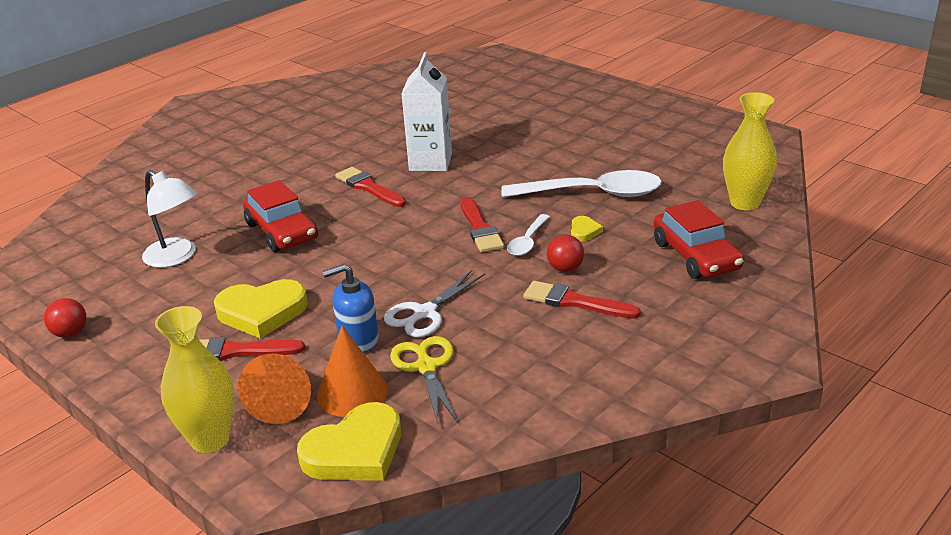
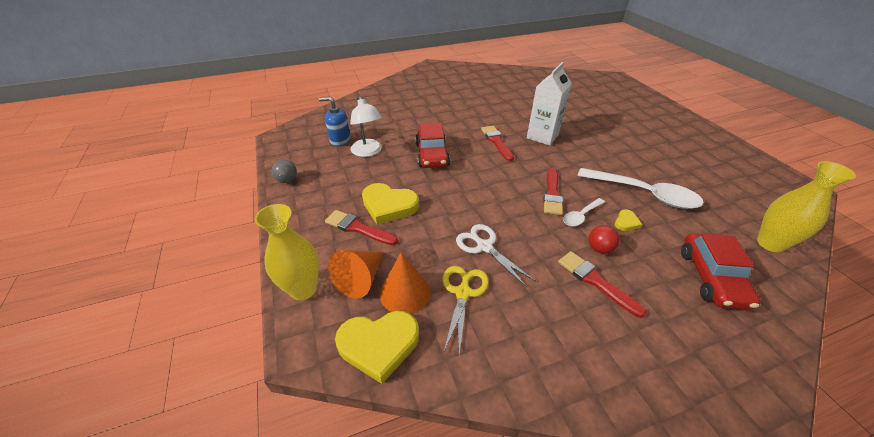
camera: 25 degrees right, 10 degrees up
(70, 333) = (287, 180): red ball -> grey ball
(358, 340) = (431, 250): blue soap dispenser -> blue soap dispenser (340, 140)
(425, 313) = (484, 247): white scissors -> white scissors turned 75 degrees clockwise

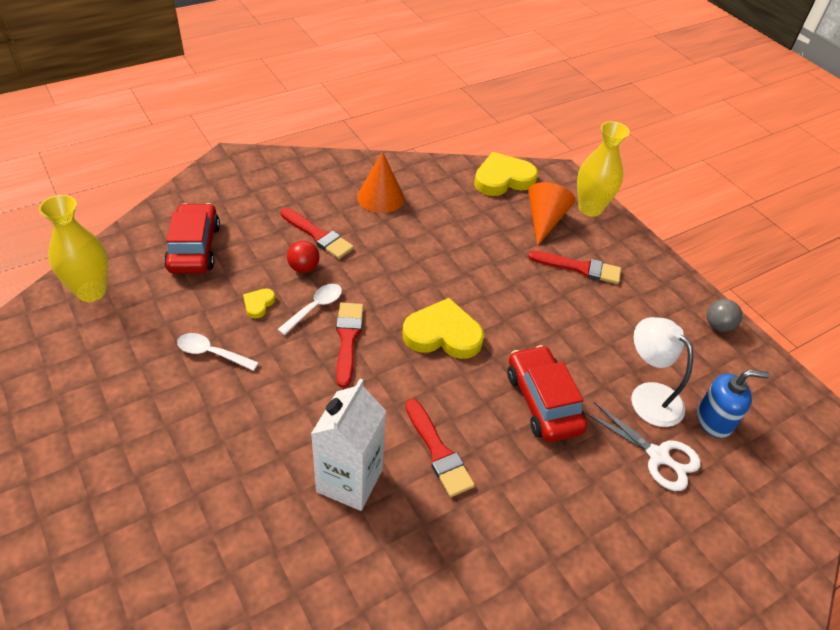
camera: 165 degrees right, 5 degrees up
(389, 206) = (561, 299): yellow heart -> yellow heart (443, 334)
(405, 292) = (499, 213): orange cone -> orange cone (380, 197)
(463, 293) = (446, 217): yellow scissors -> none
(484, 247) = (432, 259): white scissors -> white scissors (658, 456)
(644, 194) = (212, 353): white spoon -> white spoon, size x0.50

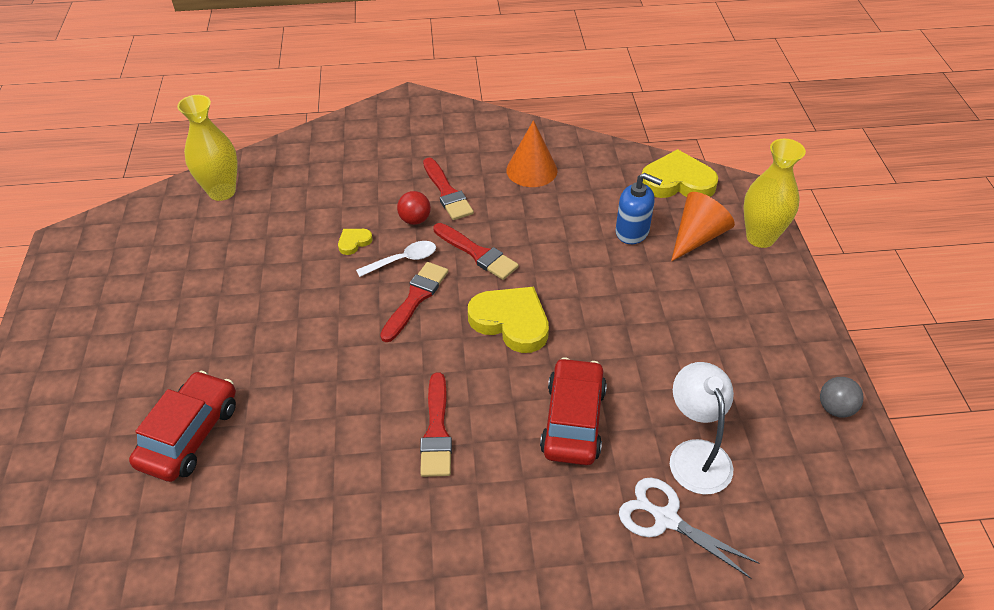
camera: 30 degrees right, 0 degrees up
(194, 248) = (328, 175): red car -> red car (189, 435)
(212, 353) = (288, 274): white spoon -> none
(349, 481) = (339, 427): white carton -> none
(579, 268) = (705, 298): red brush -> red brush (477, 253)
(658, 456) = (665, 519): white scissors -> white scissors turned 150 degrees clockwise
(714, 420) = (758, 506): blue soap dispenser -> blue soap dispenser (632, 232)

